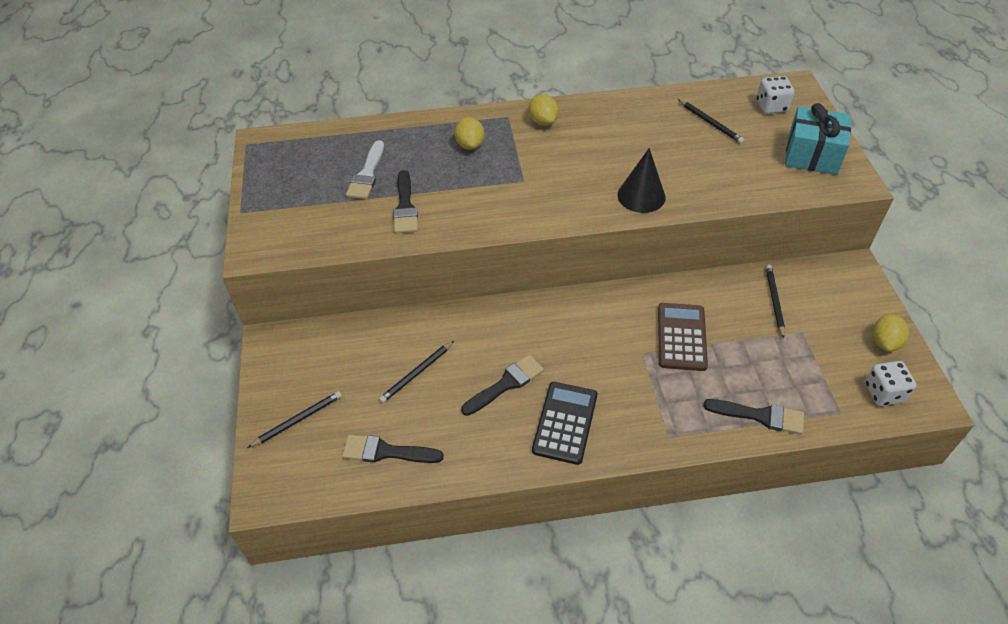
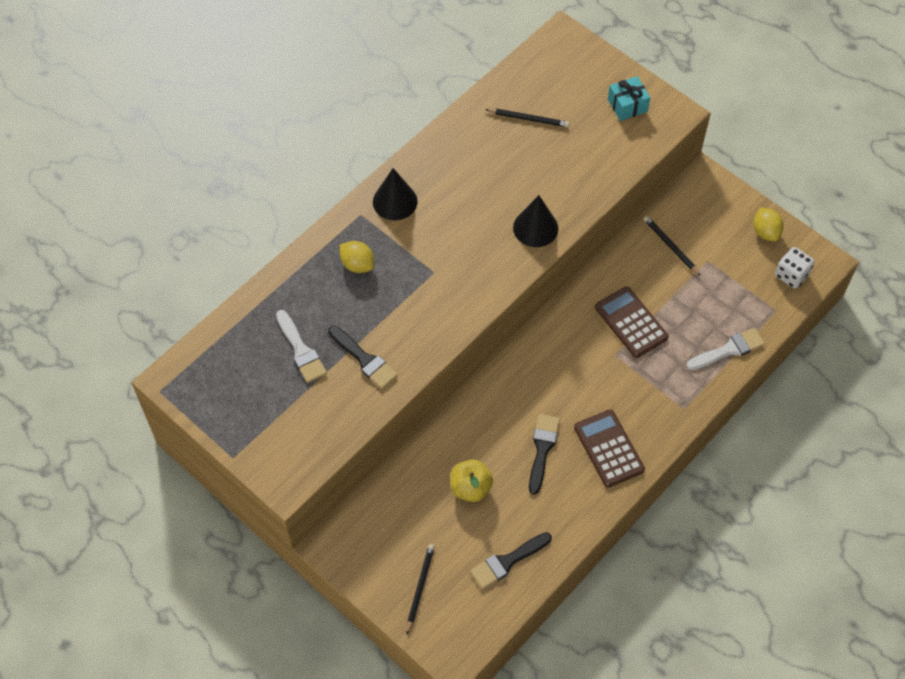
camera: 40 degrees left, 10 degrees up
(417, 373) = (470, 488): black pencil -> yellow apple
(543, 121) = (395, 201): yellow lemon -> black cone
(565, 423) = (608, 448): black calculator -> brown calculator
(760, 416) = (729, 350): black brush -> white brush
(771, 106) = (561, 71): white dice -> none
(812, 155) = (627, 105): turquoise gift -> turquoise gift, size x0.65

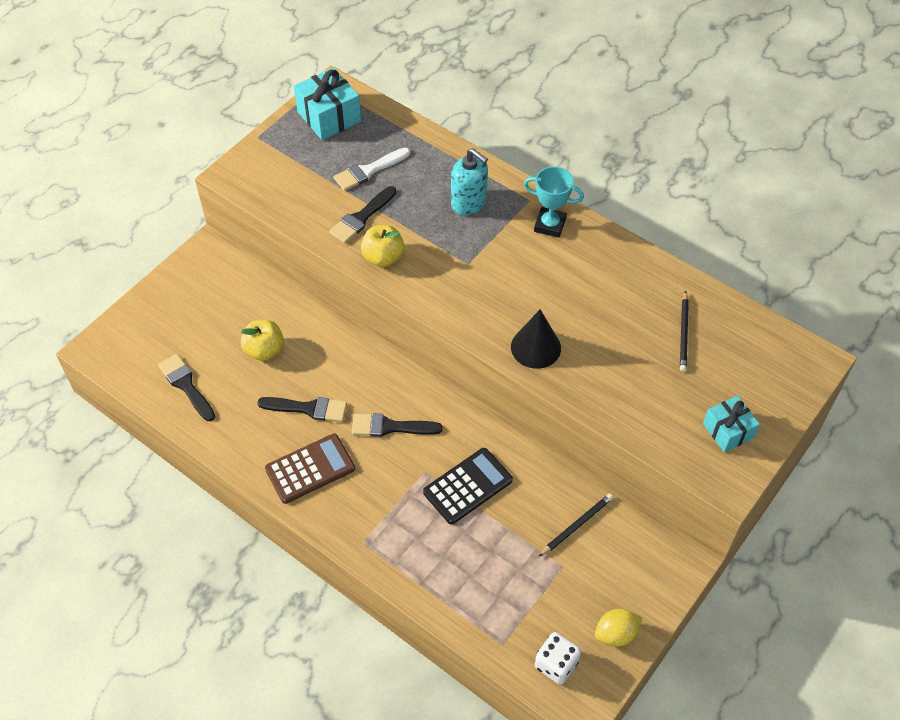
camera: 85 degrees right, 5 degrees down
(215, 385) = (329, 117): none -> turquoise gift
(357, 264) = (469, 202): yellow lemon -> turquoise soap dispenser
(395, 201) = (549, 225): black cone -> turquoise trophy
(419, 342) = (383, 257): none -> yellow apple
(420, 588) = (163, 318): black pencil -> none
(567, 380) = (390, 427): none -> black brush
(631, 322) = (468, 486): brown calculator -> black calculator
(729, 350) = (442, 590): white brush -> none

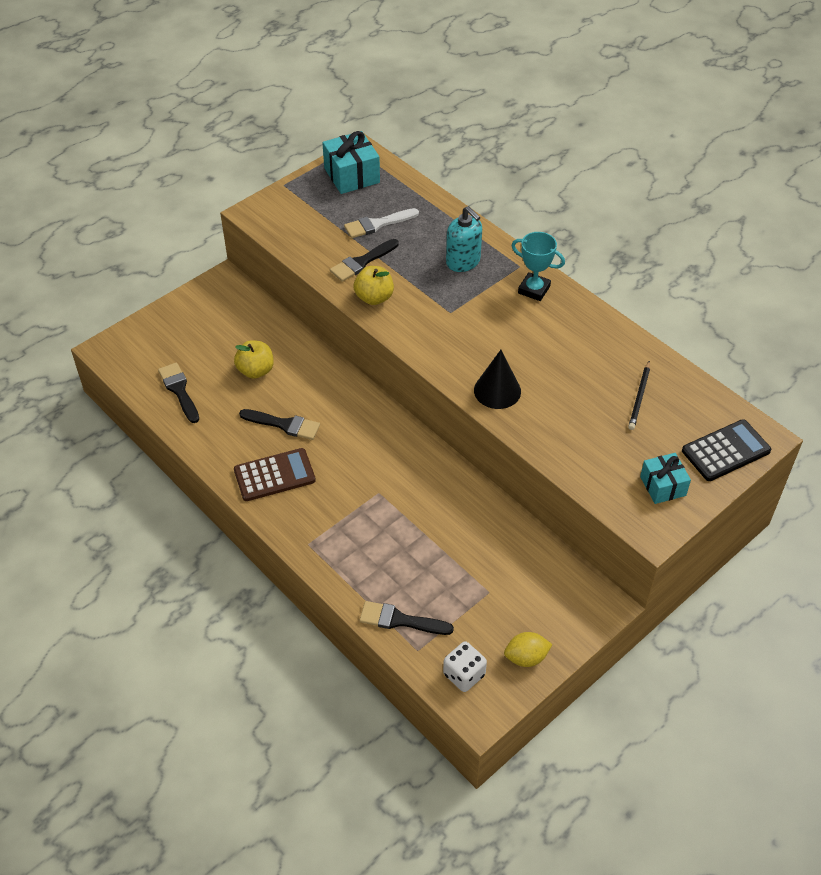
camera: 10 degrees right, 5 degrees down
(390, 427) = (355, 450): black brush -> black brush (400, 620)
(468, 486) = (415, 510): black calculator -> black calculator (726, 451)
(576, 525) = (510, 559): black pencil -> none

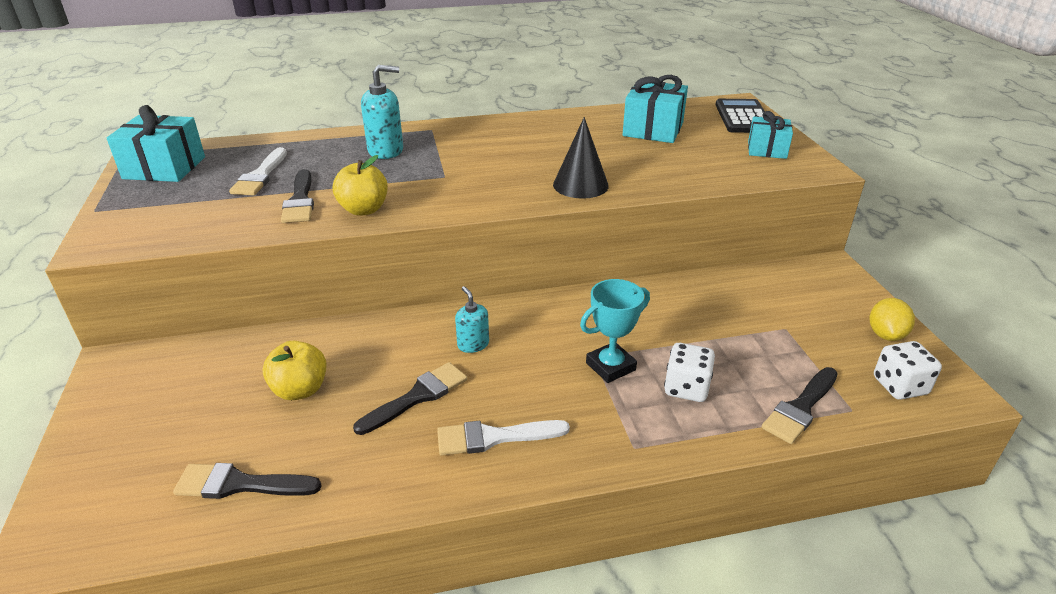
camera: 60 degrees left, 15 degrees down
(274, 475) = (494, 437): brown calculator -> white brush
(348, 426) = (473, 344): none -> turquoise soap dispenser
(379, 552) = (686, 388): none -> white dice
(534, 289) = (470, 132): turquoise trophy -> turquoise trophy (610, 366)
(639, 397) = (653, 129): black pencil -> turquoise gift

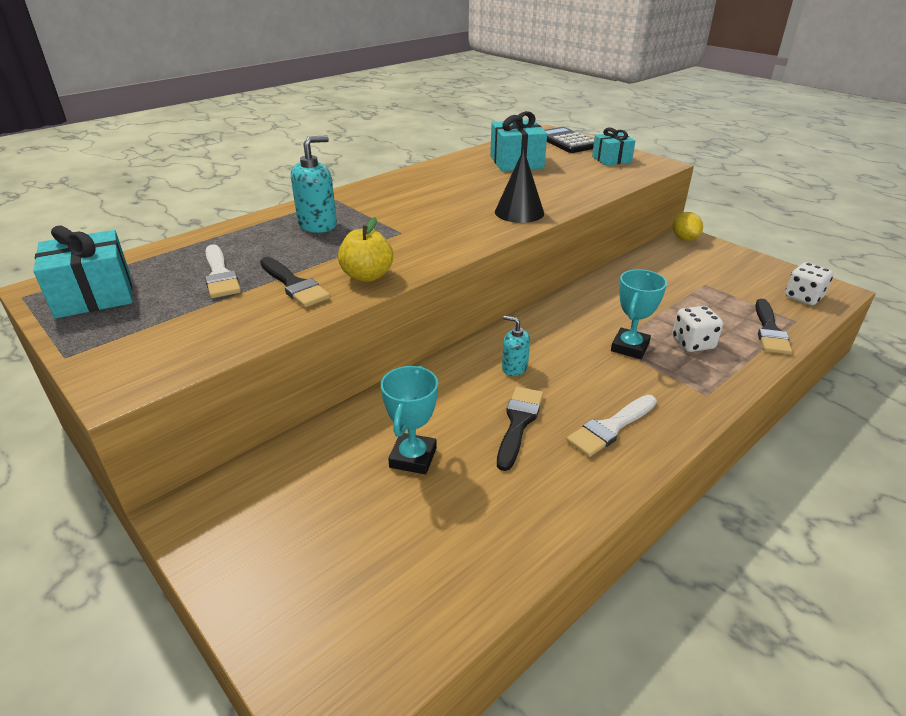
camera: 30 degrees left, 0 degrees up
(240, 484) = (454, 555): black brush -> none
(300, 390) = (413, 457): yellow apple -> turquoise trophy
(885, 335) = (762, 269): yellow lemon -> yellow lemon (684, 239)

